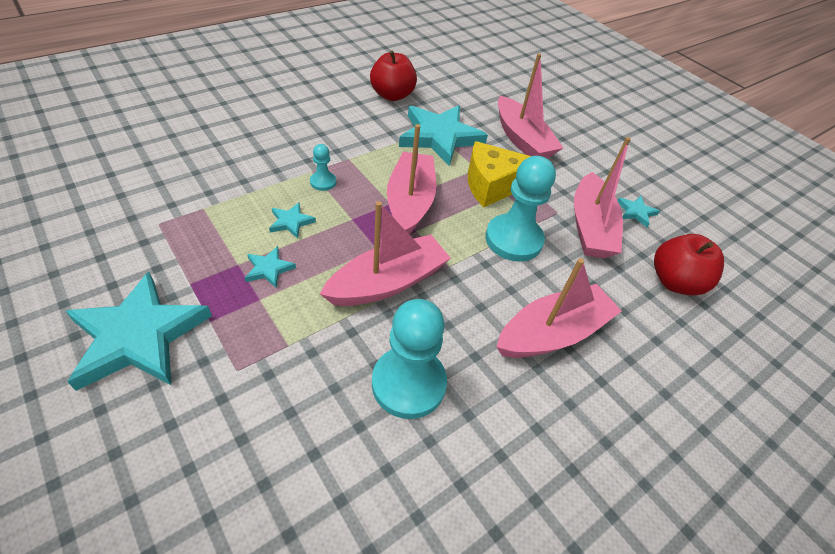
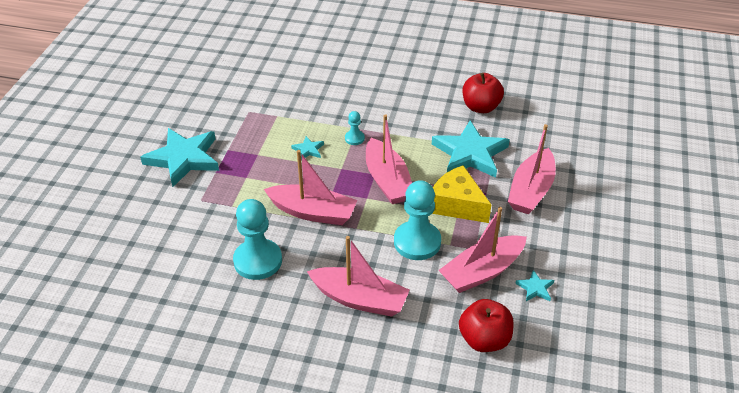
camera: 55 degrees right, 5 degrees down
(269, 269) = (268, 166): turquoise star -> none
(410, 202) = (387, 181): pink boat -> pink boat turned 105 degrees clockwise

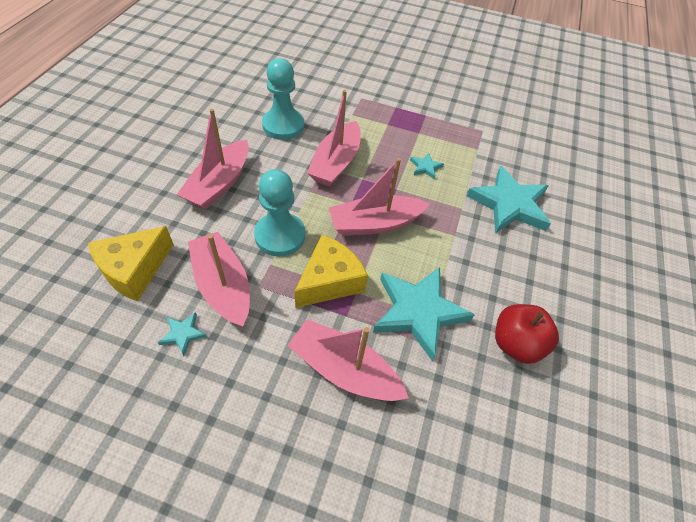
camera: 90 degrees right, 10 degrees up
(184, 159) = (413, 90): turquoise star -> turquoise star (509, 204)
(354, 138) = (444, 204): turquoise pawn -> none
(484, 339) = (134, 270): red apple -> yellow cheese

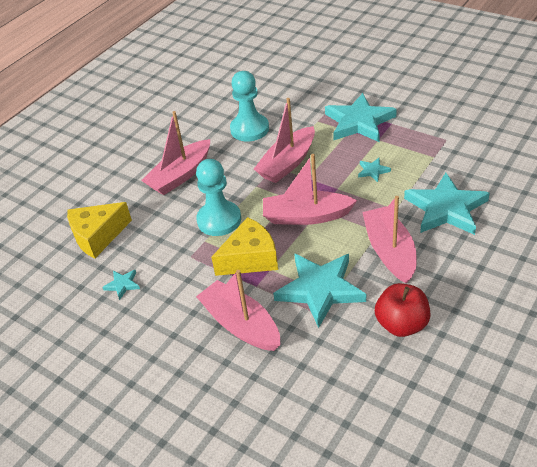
camera: 25 degrees right, 10 degrees down
(223, 286) = (162, 254): pink boat -> pink boat (390, 251)
(394, 114) = (359, 122): none -> turquoise star

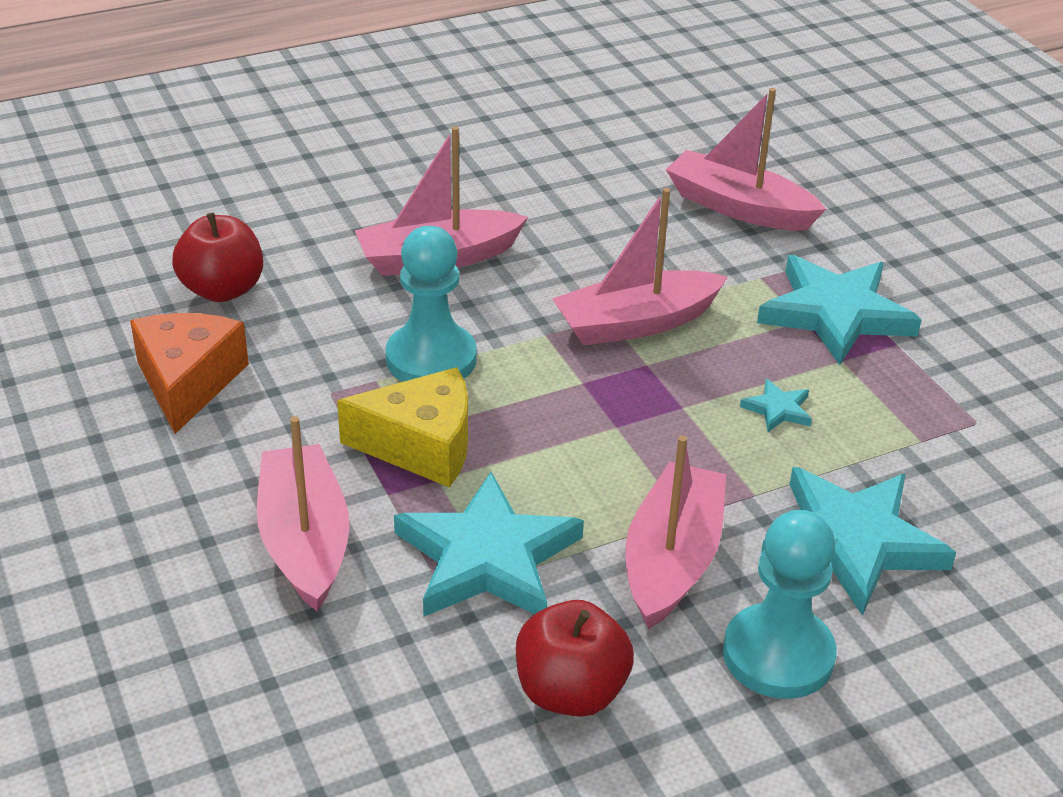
camera: 25 degrees right, 5 degrees down
(98, 236) = (222, 290): yellow cheese -> red apple
(122, 285) = (188, 382): turquoise star -> orange cheese
(249, 129) = (625, 237): turquoise pawn -> turquoise pawn (778, 655)
(306, 216) = (582, 426): pink boat -> pink boat (739, 207)

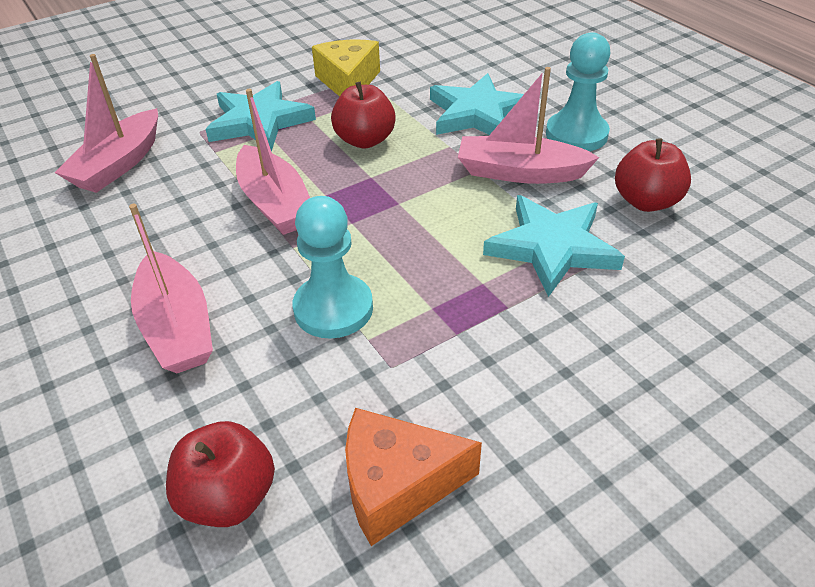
camera: 95 degrees left, 5 degrees up
(305, 541) = (578, 346): pink boat -> none
(421, 446) = (446, 297): yellow cheese -> yellow cheese (348, 82)
(778, 409) = (365, 140): turquoise star -> red apple

